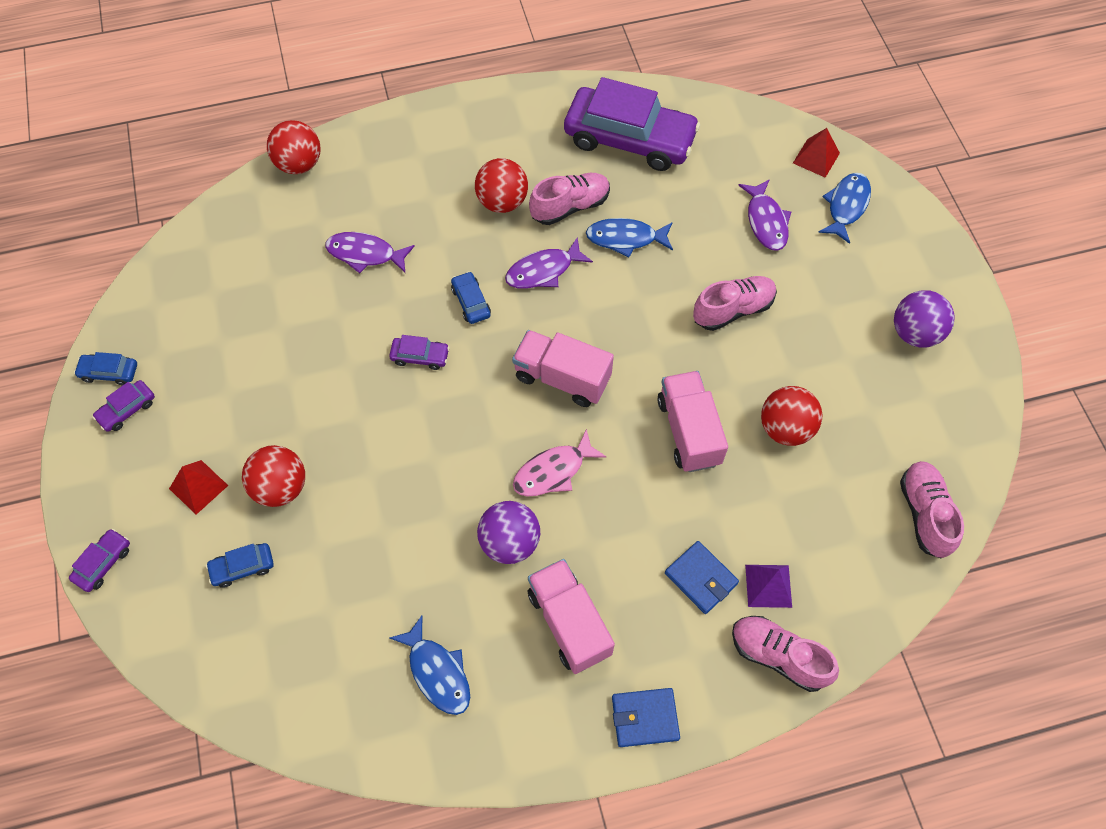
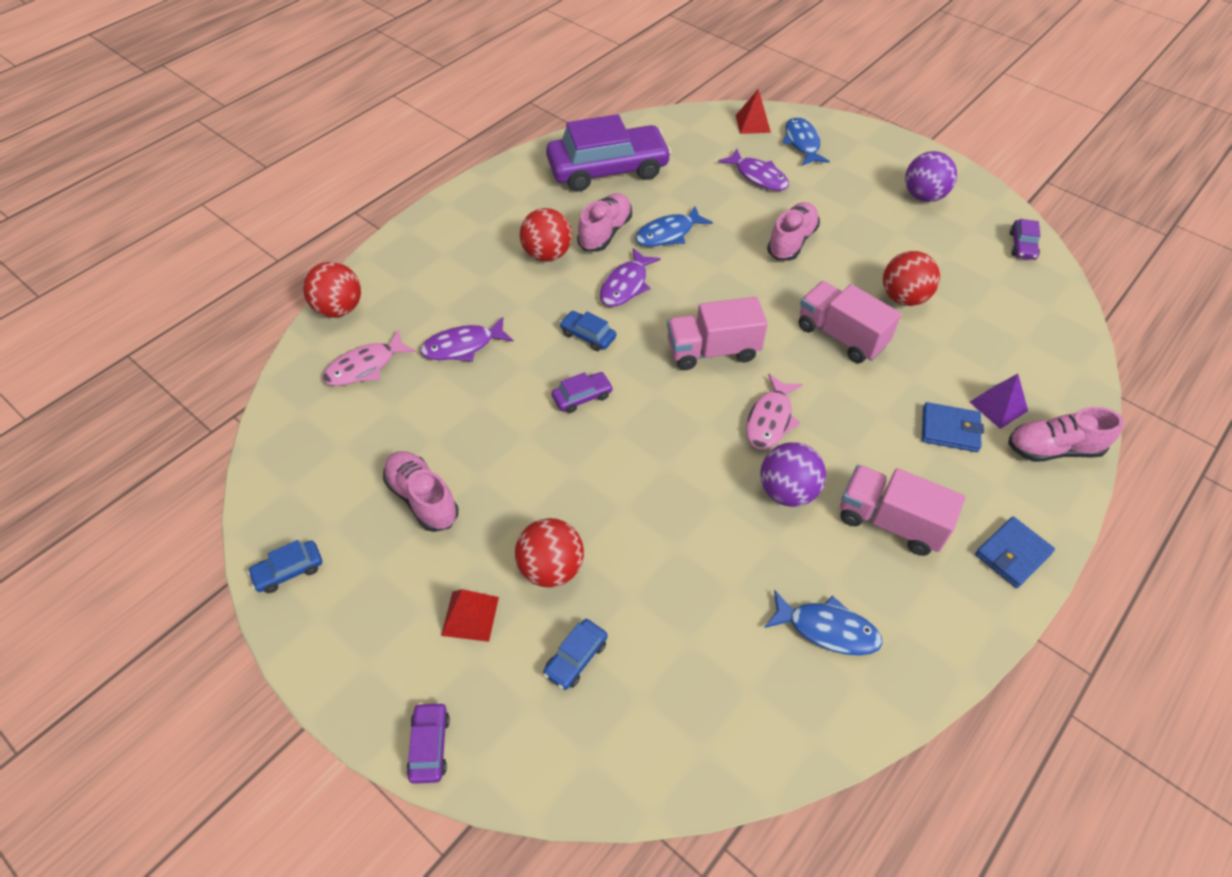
camera: 35 degrees left, 10 degrees down
(127, 410) = (336, 592): purple car -> purple car (1022, 245)
(279, 230) = (365, 367): none -> pink fish
(924, 514) = (1044, 301): pink shoe -> pink shoe (422, 498)

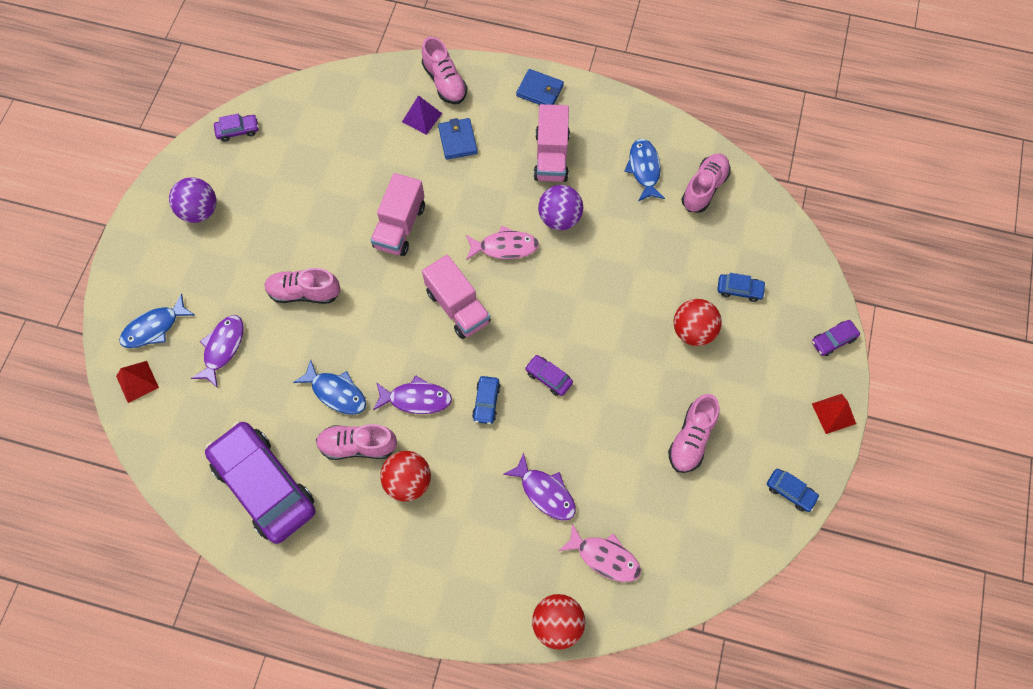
camera: 115 degrees left, 15 degrees up
(470, 616) = (750, 361): red pyramid -> red pyramid (833, 413)
(761, 698) = (704, 188): none -> pink shoe
(903, 297) = (337, 196): red ball -> none

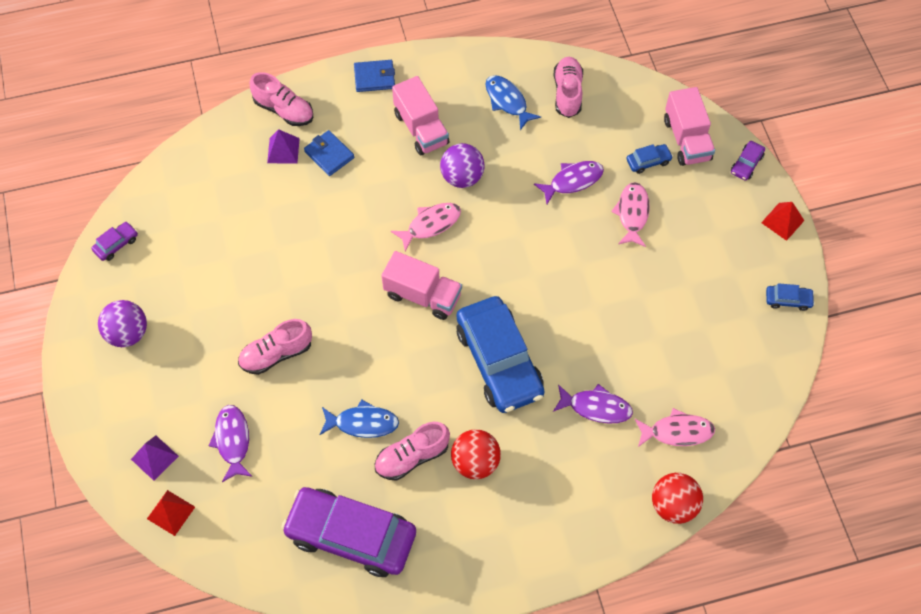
camera: 30 degrees left, 5 degrees down
(154, 328) = (155, 457): blue fish -> purple pyramid
(400, 226) = (326, 254): pink truck -> pink truck (687, 139)
(416, 399) = (437, 390): purple fish -> purple fish (573, 181)
(486, 402) = (499, 361): blue car -> blue car, size x2.48
(548, 377) = (538, 313): purple car -> none
(691, 439) = (685, 300): pink shoe -> none
(693, 331) = (632, 213): red ball -> pink fish

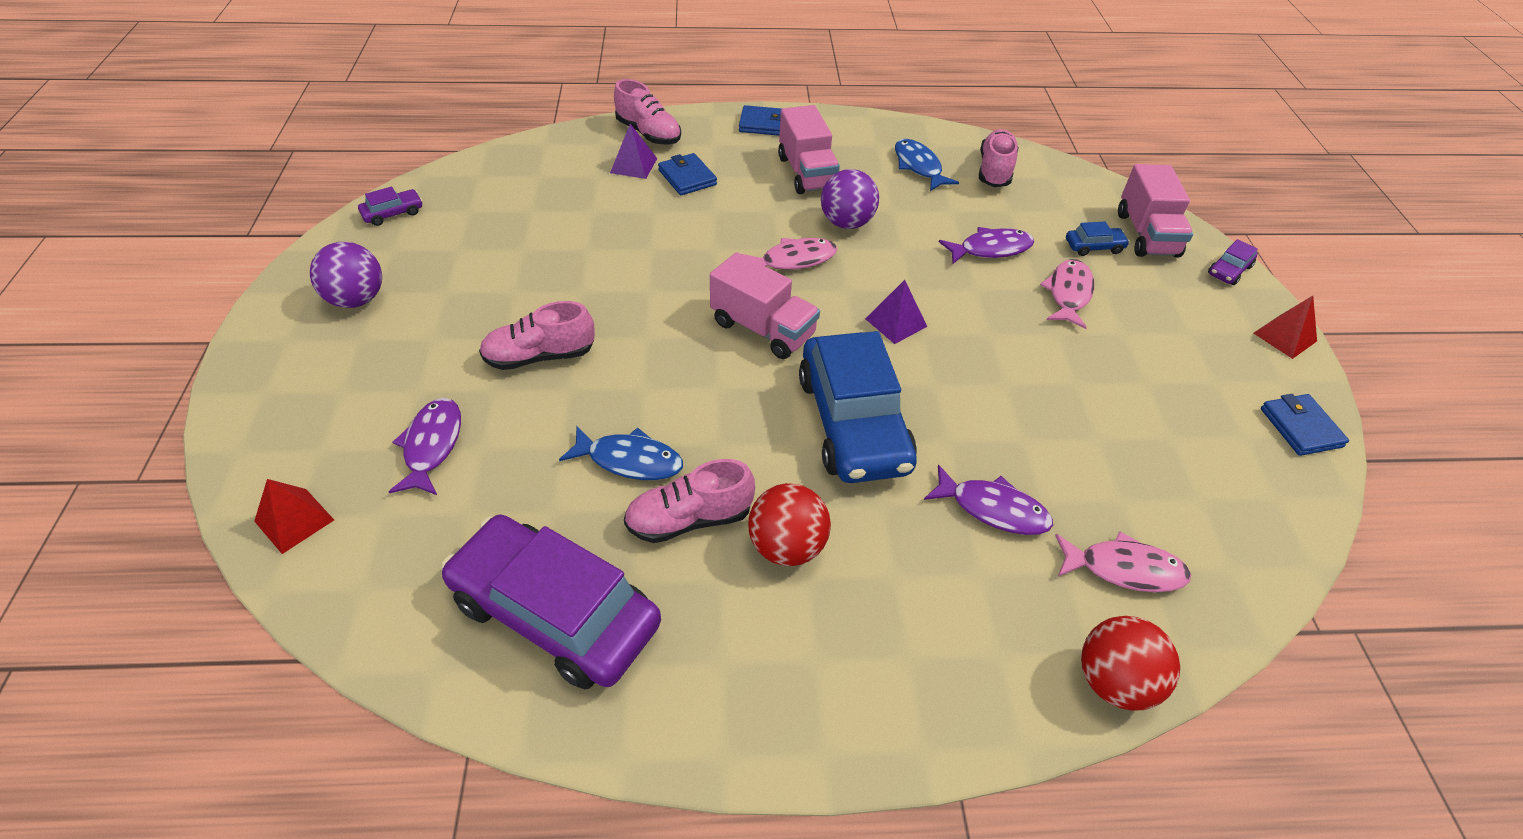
camera: 10 degrees right, 15 degrees down
(155, 457) = (311, 444): purple pyramid -> purple pyramid (896, 322)
(788, 300) = (1300, 427): blue car -> blue wallet

